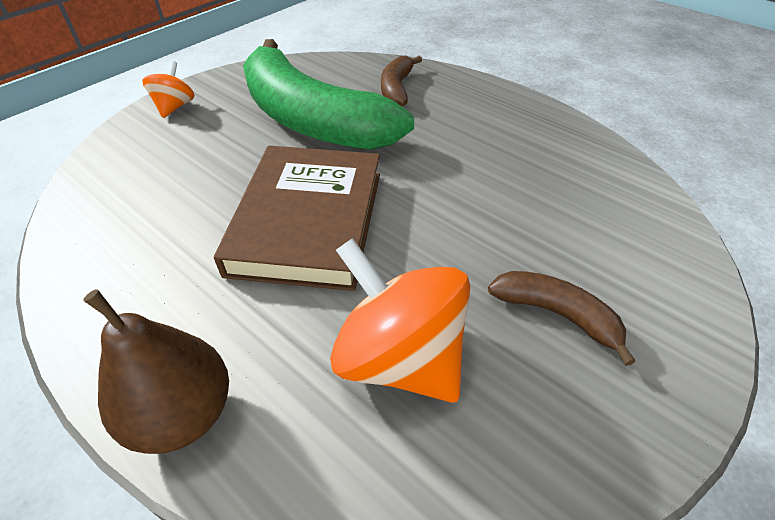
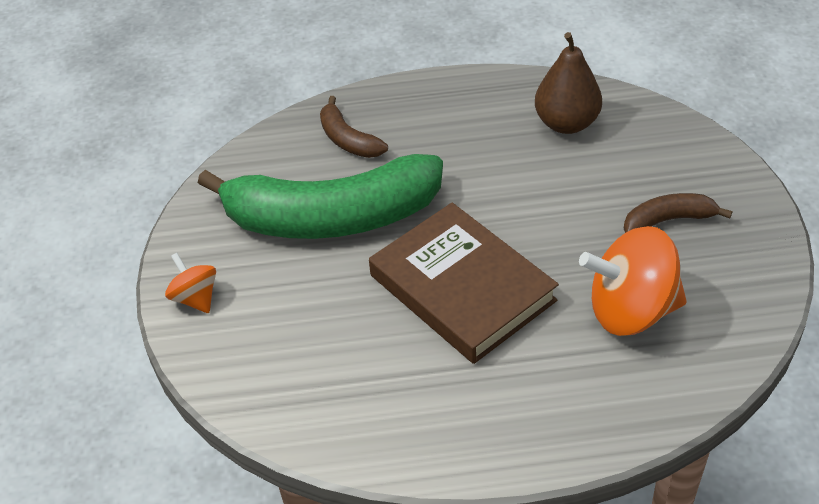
camera: 45 degrees left, 0 degrees up
(182, 413) = (576, 433): brown pear -> brown pear (566, 123)

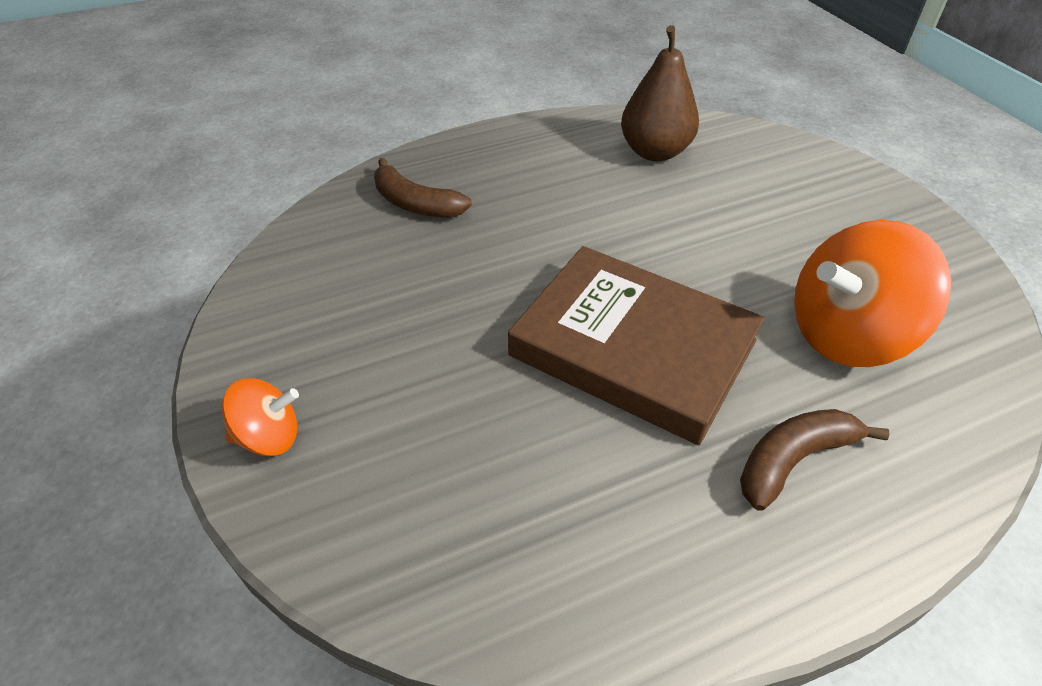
camera: 20 degrees left, 0 degrees up
(195, 298) = (269, 437): orange spinning top -> orange spinning top turned 135 degrees clockwise
(331, 217) = (429, 294): green banana -> none
(668, 220) = (820, 229): brown banana -> brown banana (793, 460)

